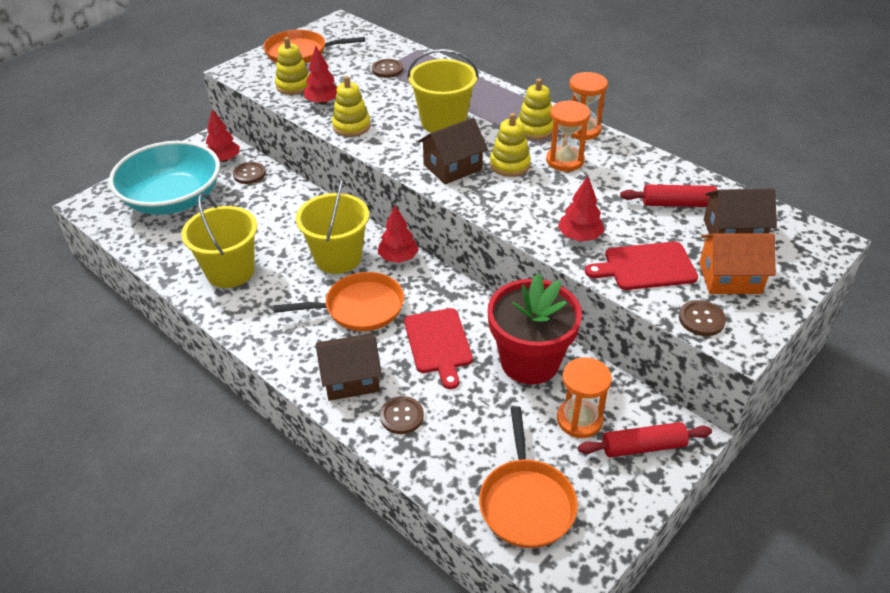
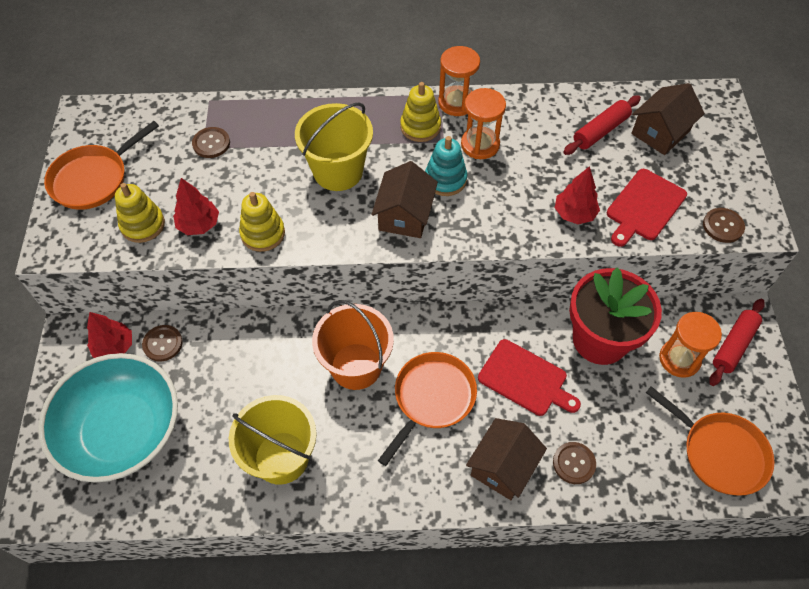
camera: 45 degrees left, 15 degrees up
(338, 257) = (356, 366): yellow bucket -> orange bucket
(398, 258) = (404, 326): red tree -> none
(510, 165) = (445, 179): yellow stacking toy -> turquoise stacking toy
(730, 278) = (700, 175): orange house -> none

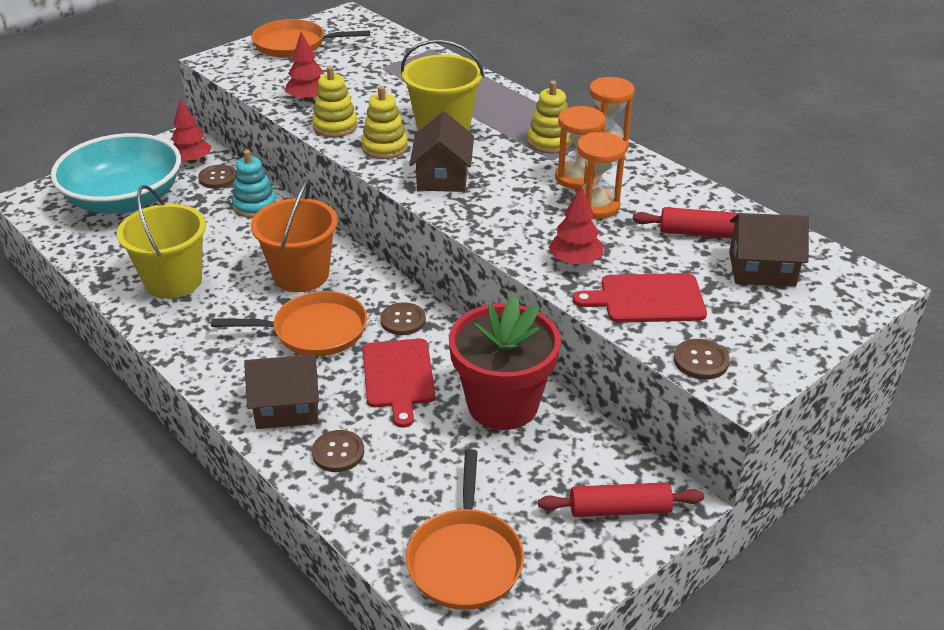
camera: 50 degrees right, 20 degrees down
(143, 225) = (278, 79): yellow stacking toy -> yellow stacking toy (384, 147)
(211, 143) = (391, 68): brown button -> brown button (403, 320)
(405, 215) = (442, 177): brown house -> brown house turned 60 degrees counterclockwise
(445, 179) = (510, 179): turquoise stacking toy -> turquoise stacking toy (255, 206)
(679, 359) = (549, 473): orange hourglass -> orange hourglass (596, 206)

